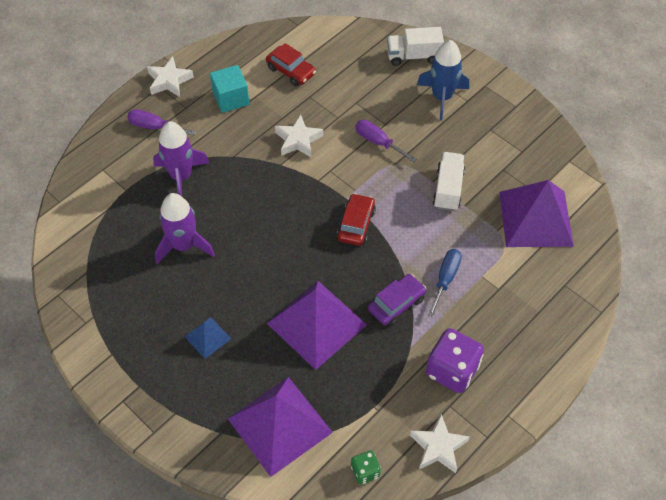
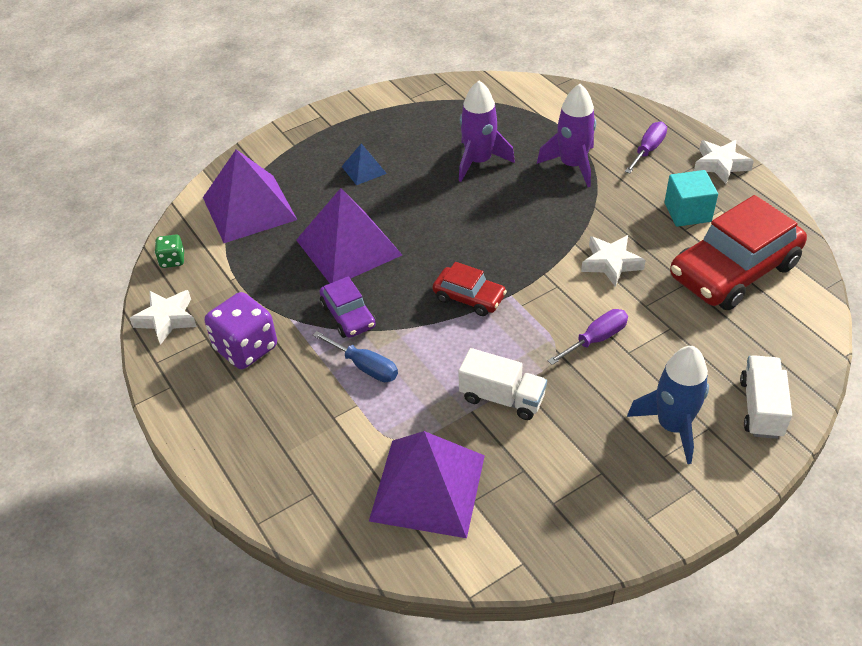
camera: 105 degrees right, 10 degrees down
(291, 71) = (733, 271): red car -> red car, size x1.99

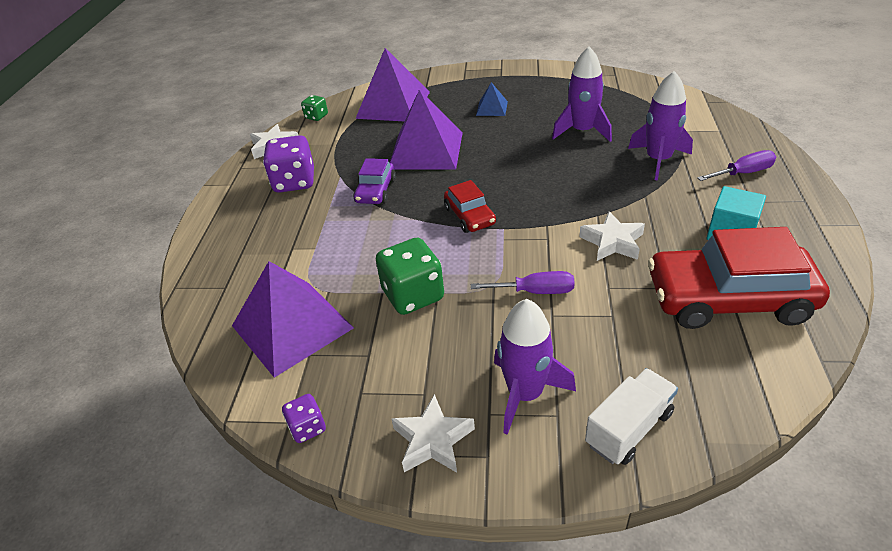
camera: 40 degrees right, 5 degrees down
(365, 367) = (348, 227): blue screwdriver -> none
(502, 398) = (413, 295): white truck -> green dice
(544, 556) = (307, 428): none -> purple dice
(672, 426) = (525, 394): blue rocket -> purple rocket
(720, 165) = (808, 209): white star -> white star (432, 440)

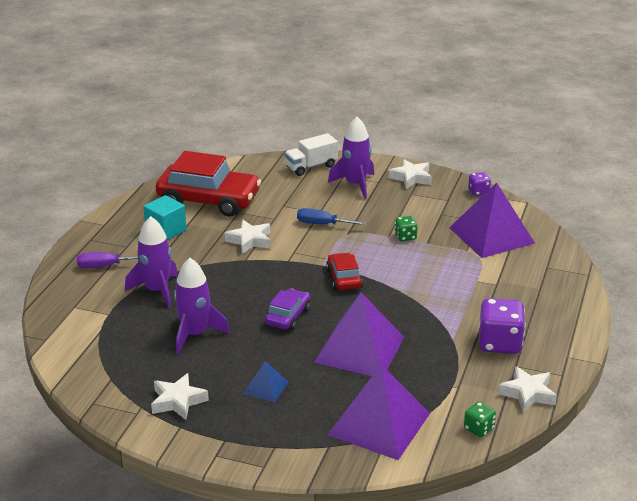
camera: 170 degrees left, 10 degrees down
(376, 191) = (419, 317): purple car -> purple car (287, 316)
(413, 295) = (405, 237): green dice -> green dice, size x0.52
(535, 291) = (322, 224): purple screwdriver -> blue screwdriver
(553, 87) = (178, 401): none -> white star

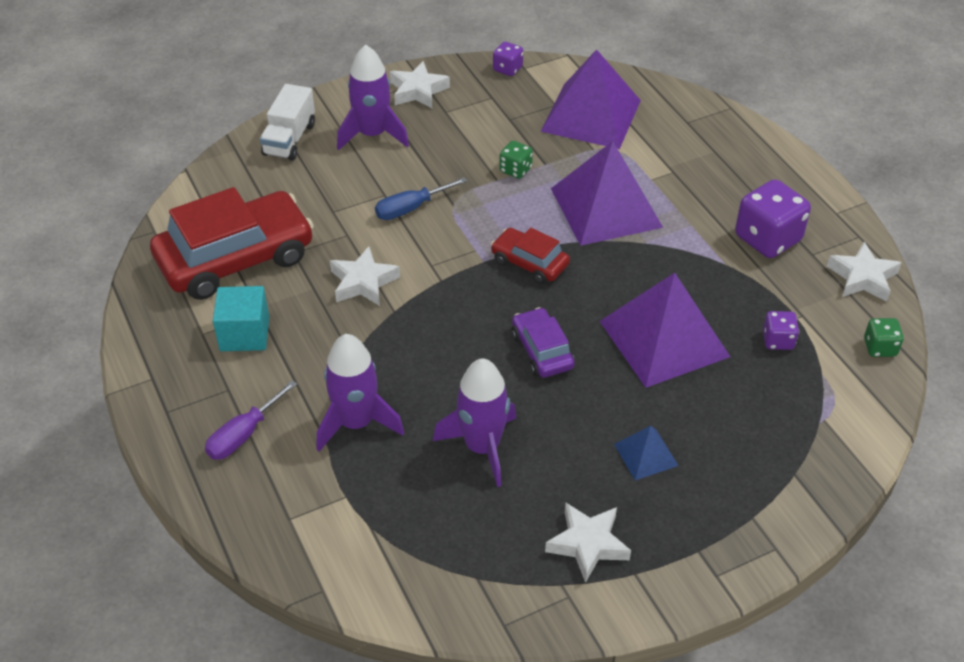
camera: 45 degrees left, 15 degrees up
(379, 424) = (799, 411): purple pyramid -> purple pyramid (606, 207)
(422, 388) = (778, 340): none -> purple dice

